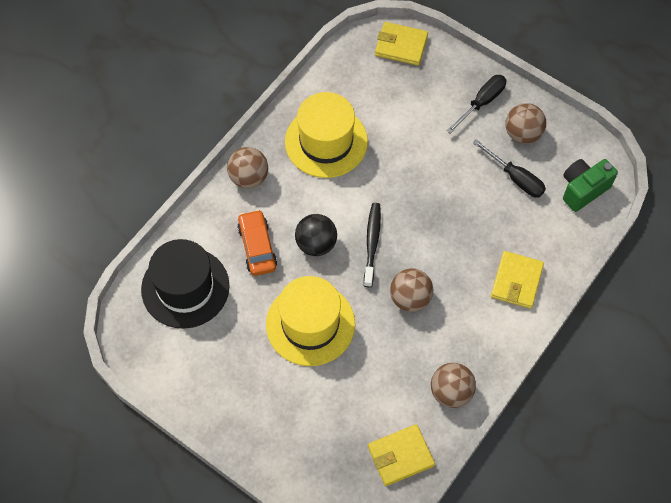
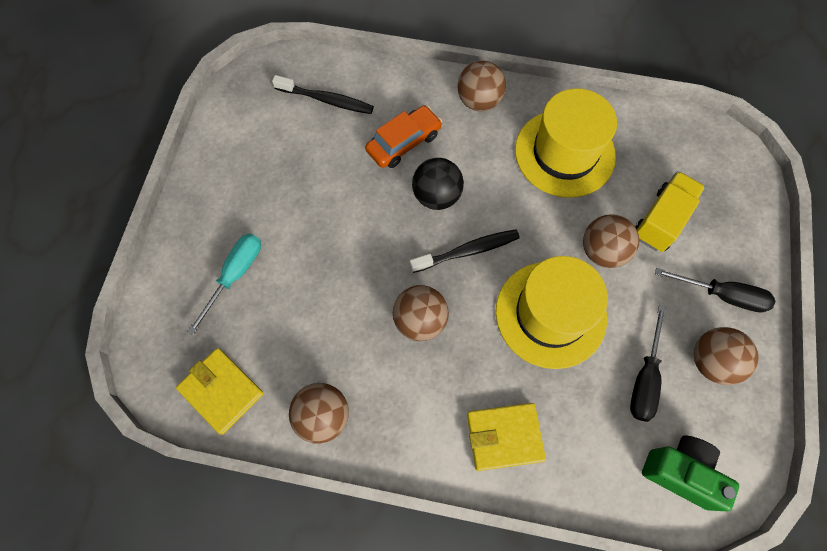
camera: 65 degrees right, 5 degrees up
(185, 287) = (326, 100): black hat -> black toothbrush
(310, 324) = (340, 230): yellow hat -> yellow hat (550, 314)
(310, 415) = (235, 275): none -> turquoise screwdriver
(401, 46) = (735, 176): yellow wallet -> none
(410, 108) = (661, 220): none -> yellow truck
(415, 157) = (602, 251): none -> brown ball

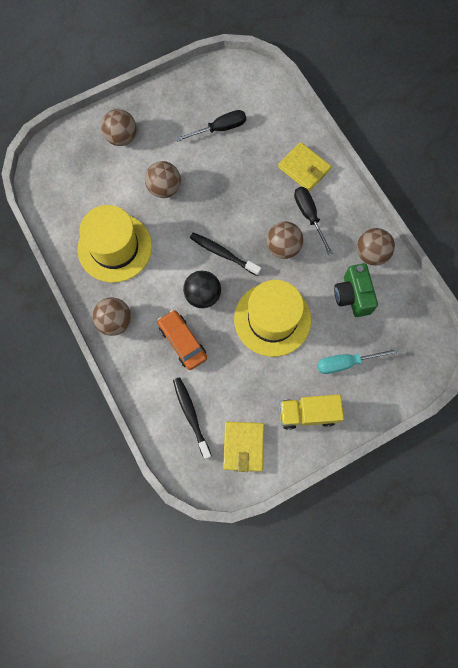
camera: 130 degrees left, 5 degrees up
(221, 391) = (406, 312): yellow wallet -> yellow wallet (243, 446)
(404, 142) = (182, 342): orange car -> orange car turned 45 degrees clockwise
(550, 314) = (223, 189): yellow hat -> yellow hat (272, 319)
(661, 220) = (120, 172): yellow truck -> yellow truck (307, 413)
(680, 472) = (252, 90): green camera -> green camera (352, 296)
(711, 361) = (185, 106): brown ball -> brown ball (122, 138)
(722, 295) = (143, 121): black screwdriver -> black screwdriver (309, 216)

